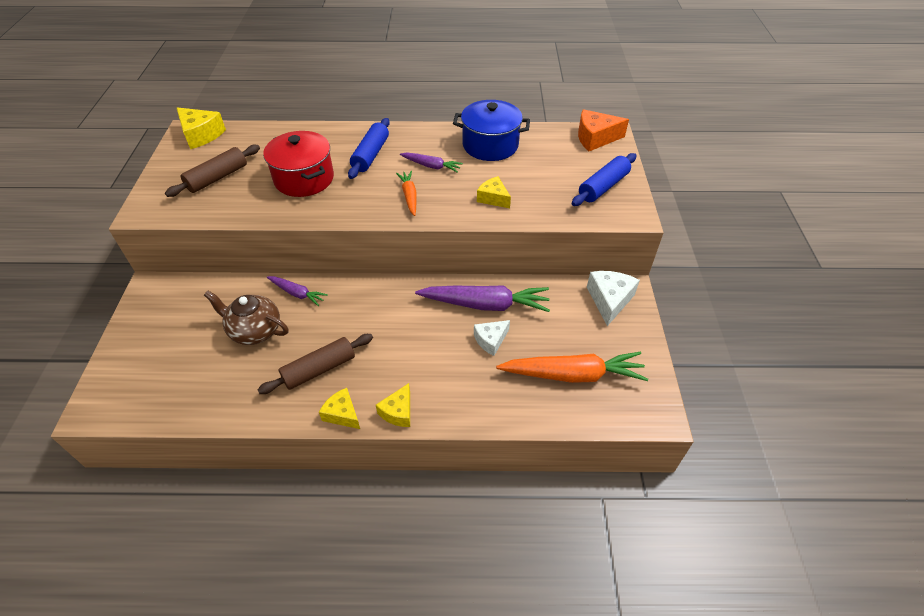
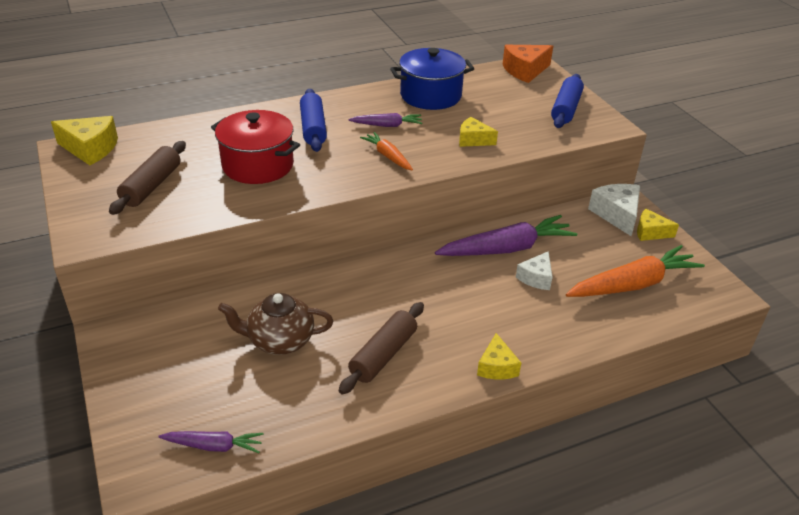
camera: 25 degrees left, 10 degrees down
(297, 293) = (299, 292): purple carrot -> purple carrot (214, 446)
(342, 414) = (441, 387): yellow cheese -> yellow cheese (650, 232)

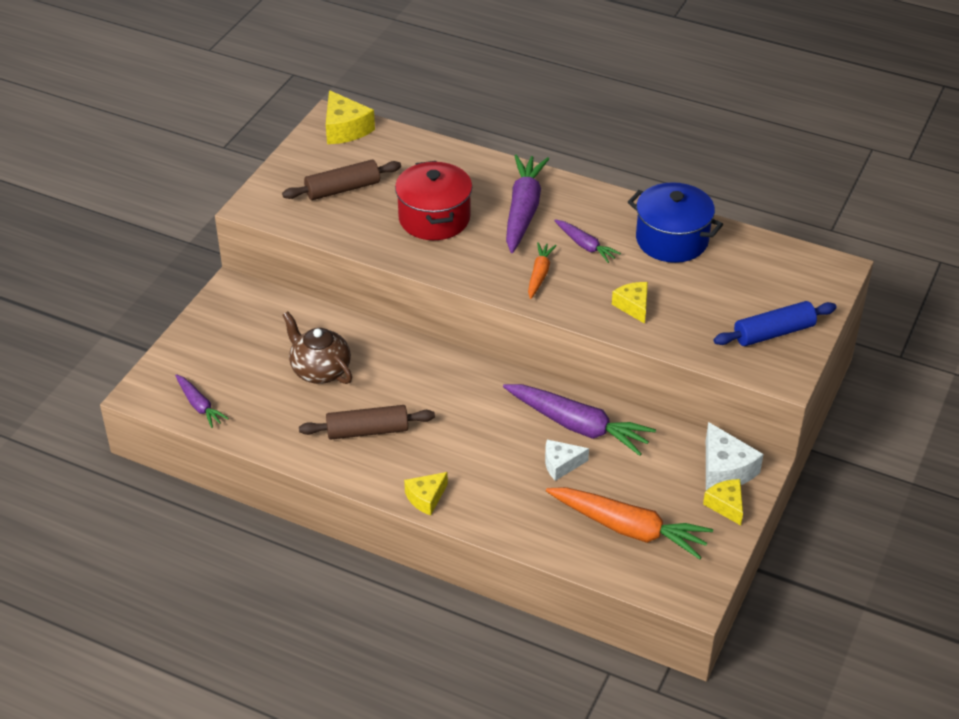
camera: 50 degrees right, 5 degrees up
(313, 128) = (523, 210): blue rolling pin -> purple carrot
(525, 71) = (811, 269): orange cheese -> none
(616, 214) = (725, 470): white cheese -> white cheese turned 120 degrees clockwise

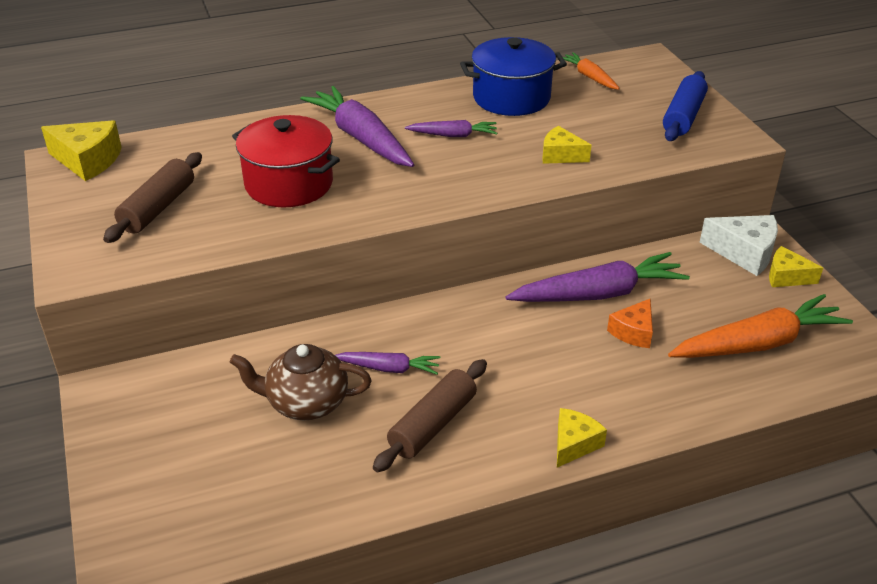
camera: 45 degrees left, 5 degrees down
(199, 405) = (217, 530): purple carrot -> purple carrot (389, 368)
(426, 498) = (574, 444): yellow cheese -> yellow cheese turned 150 degrees counterclockwise
(539, 274) = (451, 175): orange carrot -> orange carrot (589, 77)
(561, 464) = (633, 332): white cheese -> orange cheese

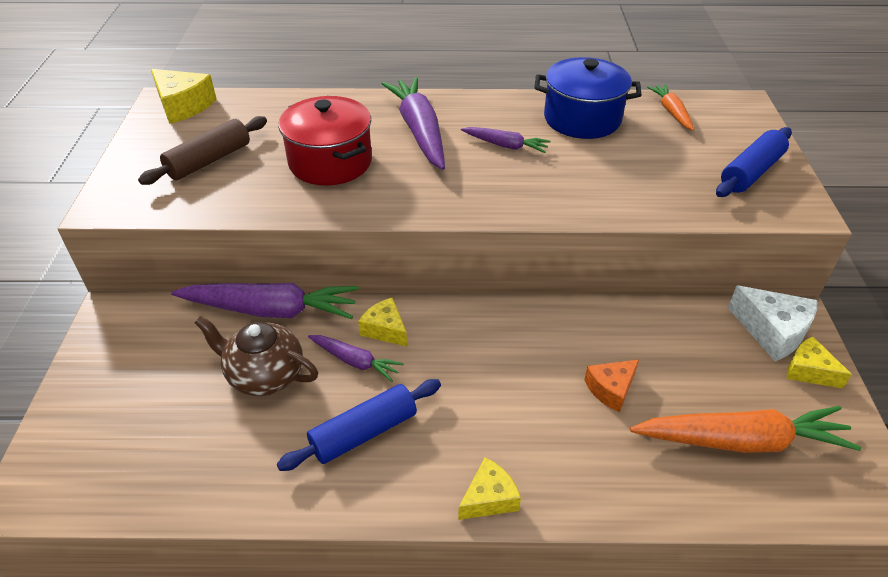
camera: 20 degrees right, 5 degrees up
(433, 424) = (364, 433): brown rolling pin -> blue rolling pin
(560, 155) = (600, 187): yellow cheese -> yellow cheese (385, 329)
(598, 294) = (594, 337): purple carrot -> purple carrot (271, 310)

